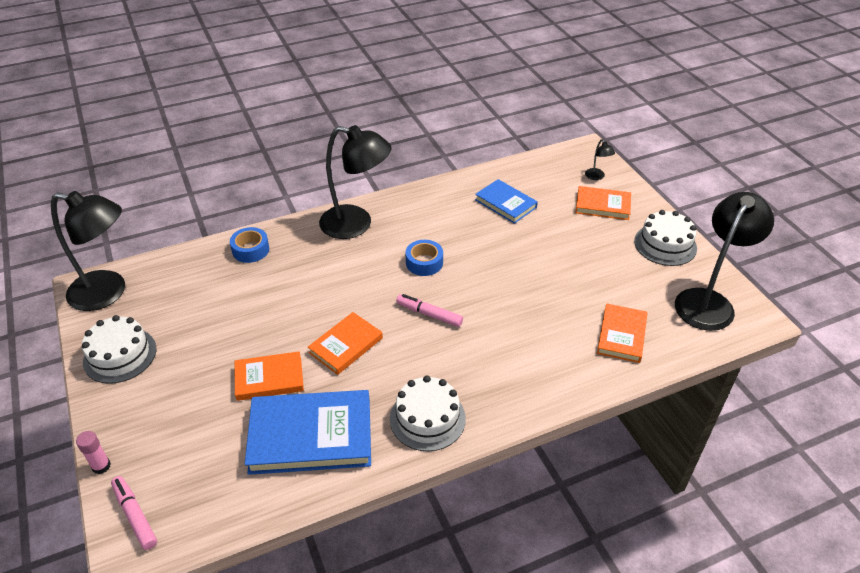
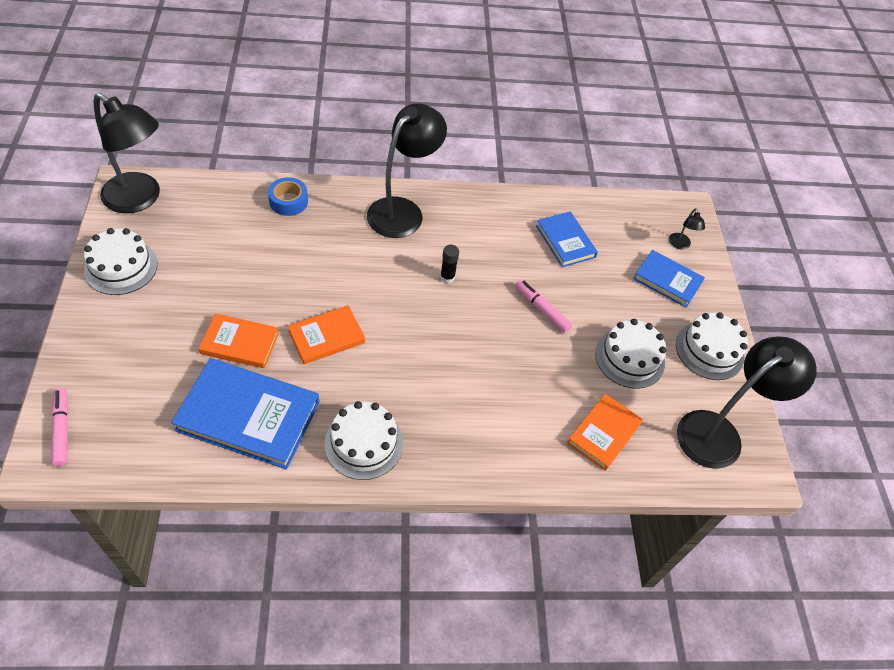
camera: 15 degrees right, 10 degrees up
(101, 466) = (56, 370): pink glue stick -> none
(356, 224) = (403, 210): black lamp -> black lamp turned 90 degrees counterclockwise
(424, 263) = (447, 277): blue tape -> black glue stick
(429, 314) = (422, 335): pink marker -> pink marker (541, 309)
(602, 205) = (667, 280): orange book -> blue book
(608, 272) = (629, 358): none -> white cake

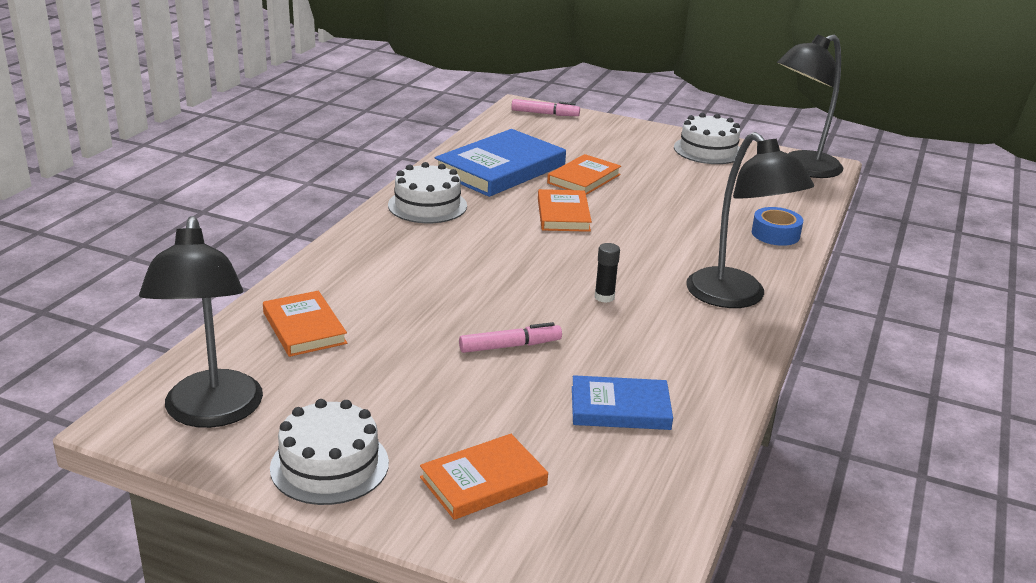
camera: 120 degrees right, 25 degrees down
(629, 358) = (382, 386): white cake -> none
(667, 280) = (483, 481): blue book -> orange book
(680, 245) = (549, 534): black lamp -> none

